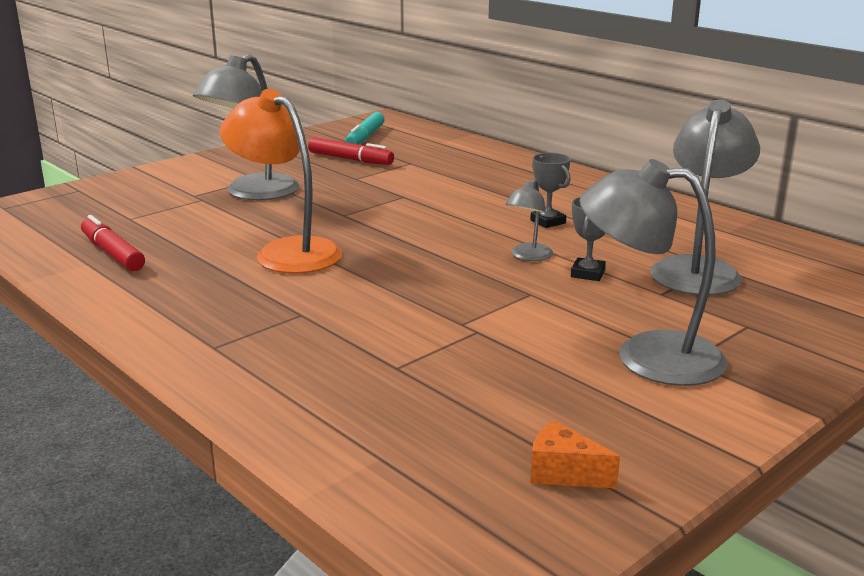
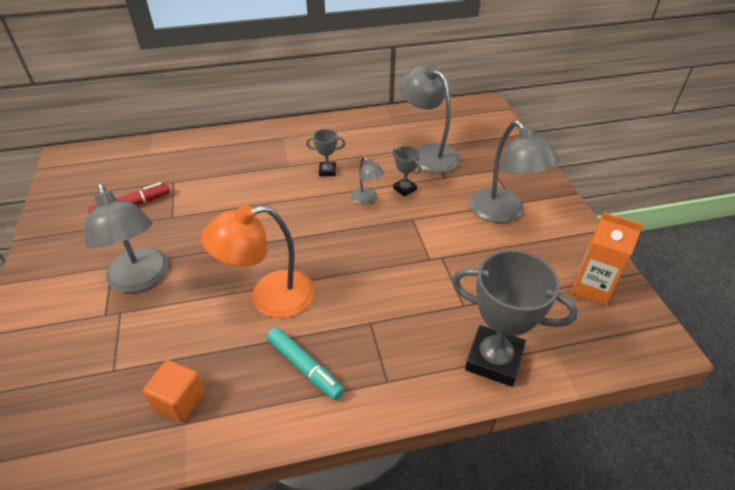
camera: 60 degrees left, 20 degrees up
(112, 253) = (179, 400): red marker -> orange cube
(312, 412) = (494, 359): none -> grey trophy
(365, 137) = (95, 182): turquoise marker -> turquoise marker (305, 367)
(563, 473) = (591, 288): orange cheese -> orange carton
(647, 356) = (503, 213): grey lamp -> grey lamp turned 75 degrees counterclockwise

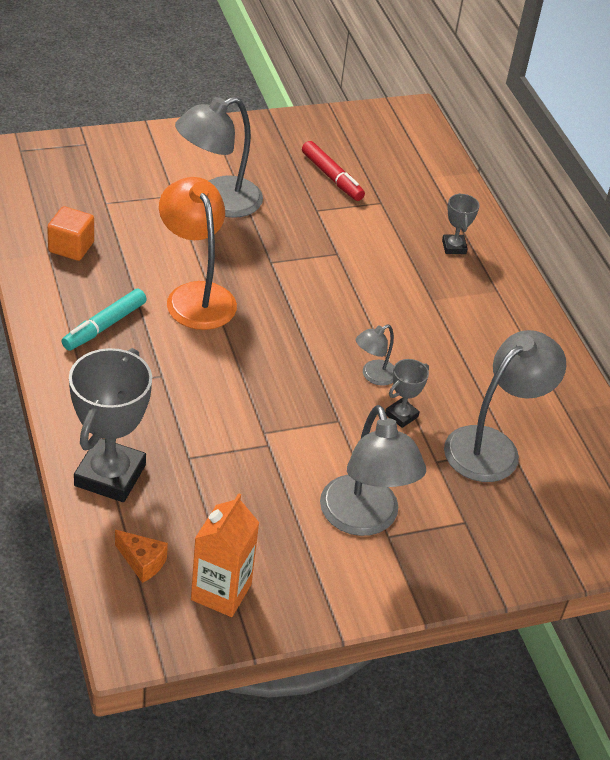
camera: 80 degrees right, 0 degrees up
(327, 171) = (427, 337): grey trophy -> grey trophy (454, 247)
(503, 213) = (364, 519): grey lamp -> grey lamp turned 75 degrees counterclockwise
(580, 336) = (142, 562): none -> orange cheese

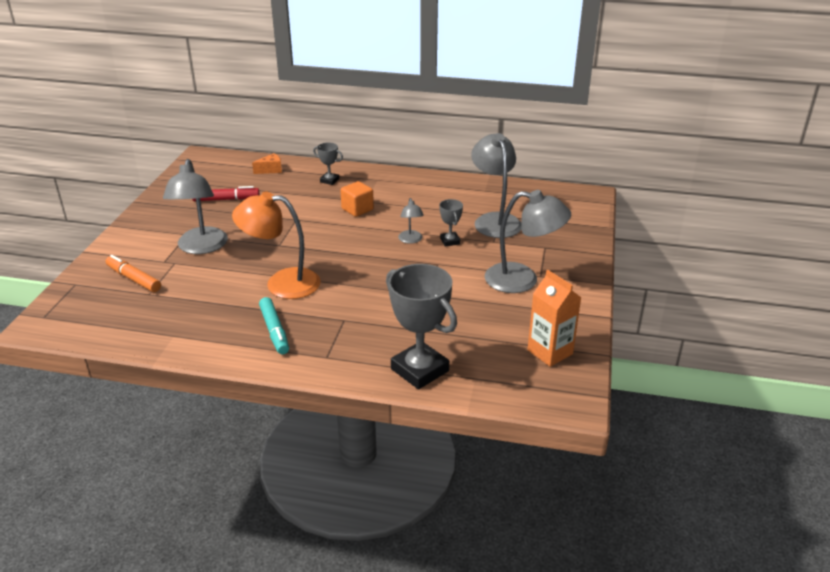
camera: 55 degrees left, 10 degrees down
(71, 247) = (178, 323): orange cube -> orange cube (357, 209)
(123, 179) = (134, 279): none -> orange marker
(142, 562) = (506, 378): orange cheese -> orange cheese (271, 170)

